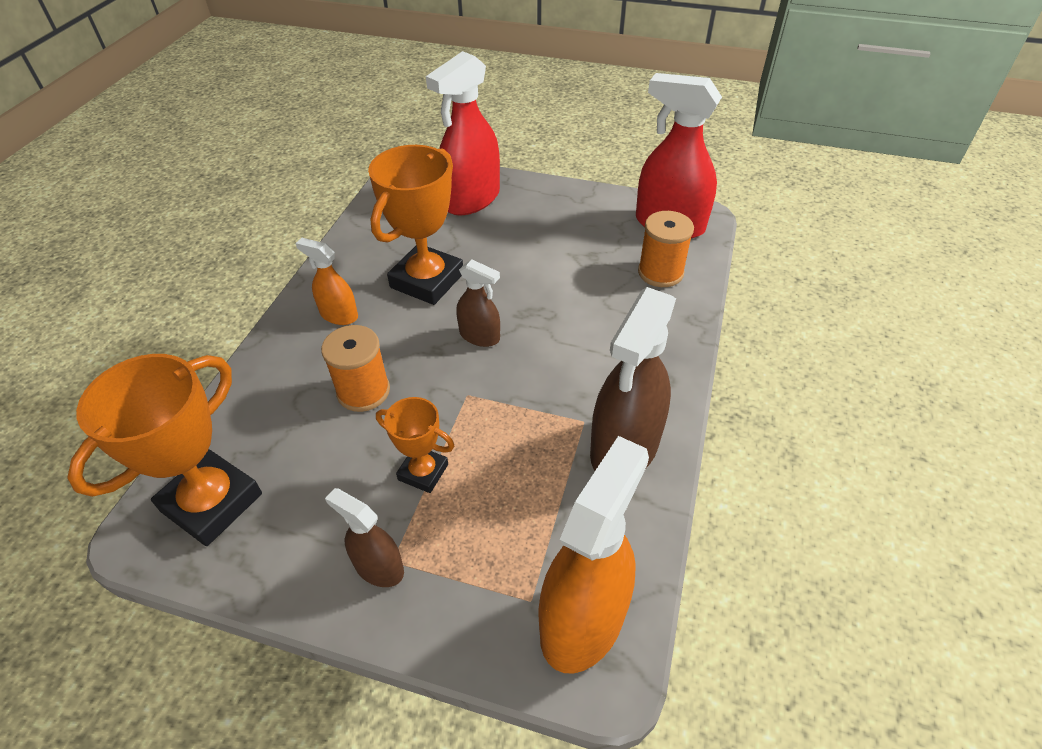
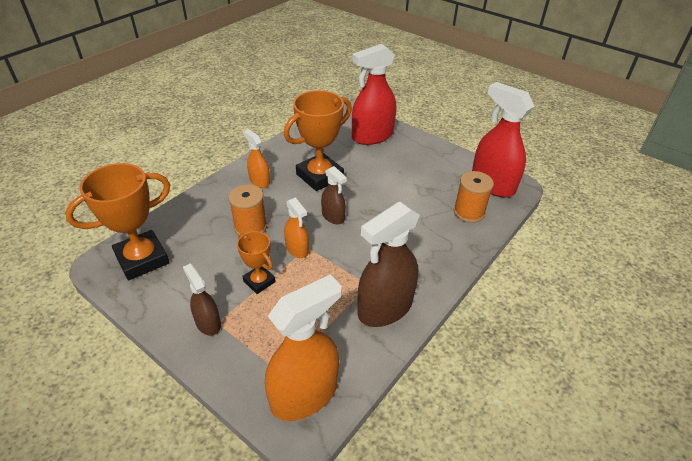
camera: 20 degrees right, 5 degrees down
(453, 402) = (297, 249): none -> orange spray bottle

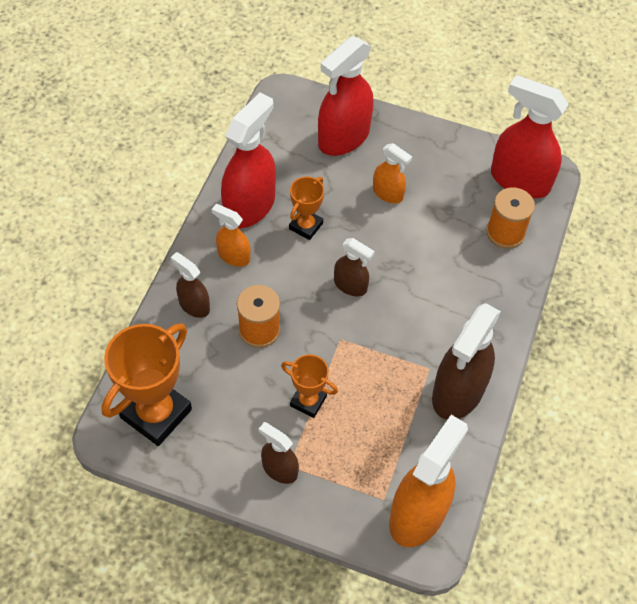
camera: 20 degrees left, 15 degrees up
(214, 202) = (194, 305): none -> brown spray bottle
(287, 157) = (250, 206): none -> red spray bottle
(297, 249) = (329, 345): orange spray bottle -> orange spray bottle (388, 193)
(319, 176) = (306, 226): orange trophy -> orange trophy, size x0.54

